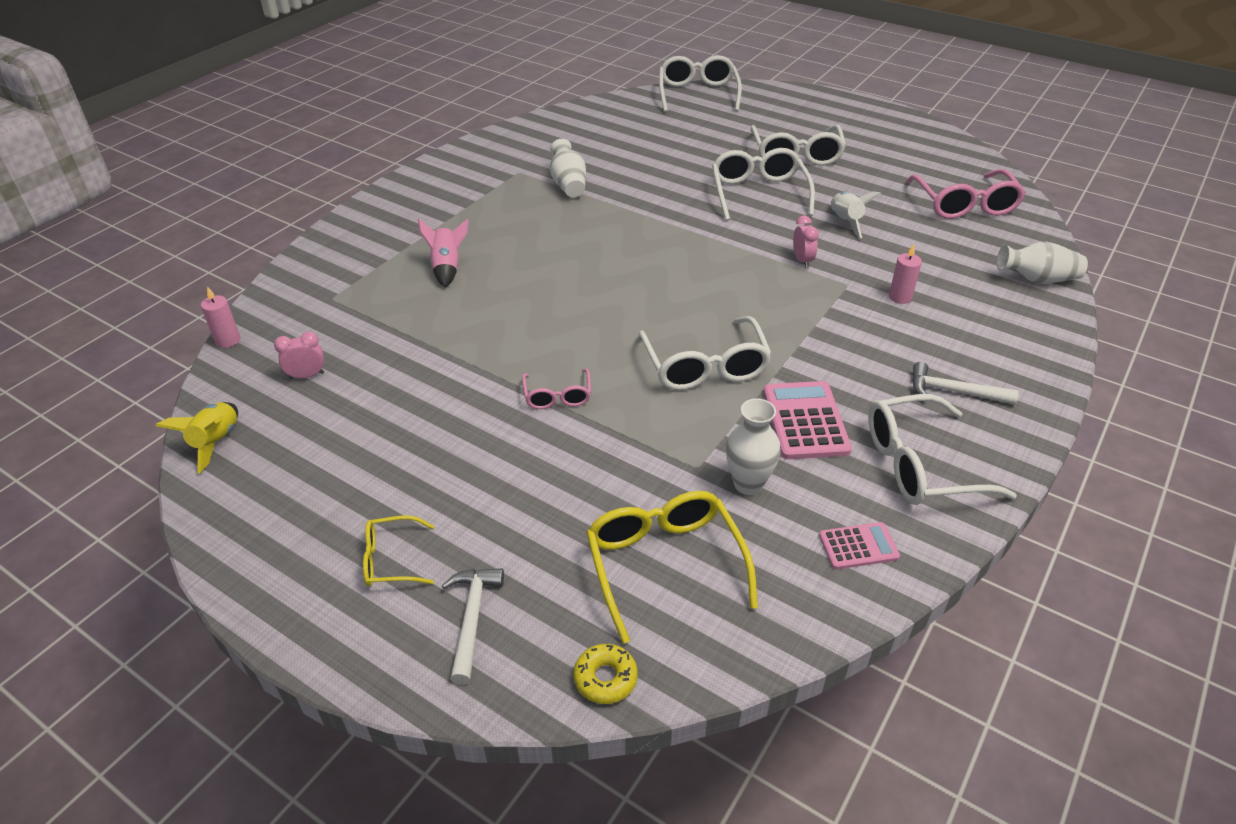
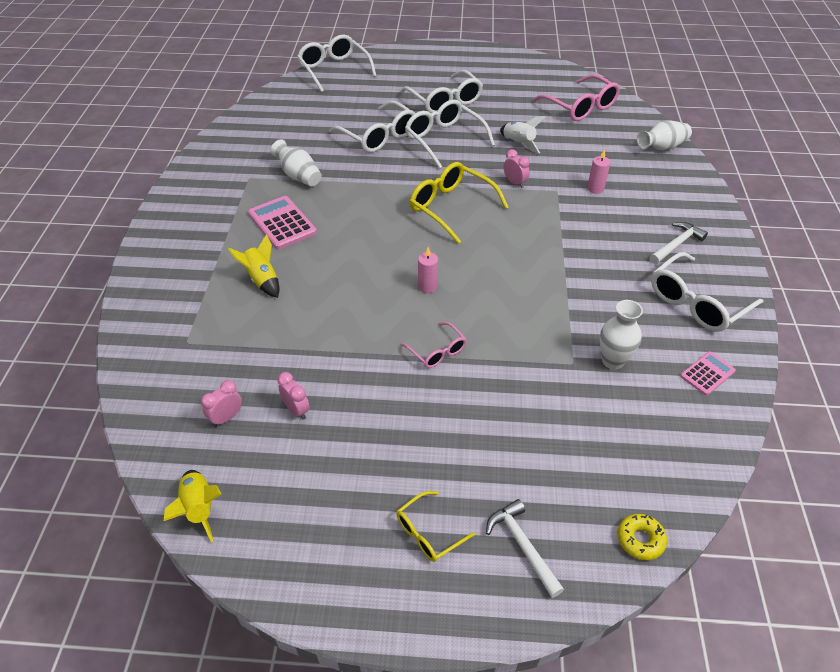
camera: 30 degrees left, 5 degrees up
(228, 340) = (126, 416): pink candle -> pink candle (427, 286)
(373, 394) = (296, 410): none -> pink clock
(447, 268) = (262, 280): pink rocket -> yellow rocket
(664, 564) = (609, 442): yellow glasses -> yellow glasses (451, 207)
(705, 367) = (517, 287): white glasses -> white glasses (379, 136)
(805, 421) = (610, 301): pink calculator -> pink calculator (282, 223)
(953, 392) = (676, 244): white hammer -> white hammer turned 150 degrees clockwise

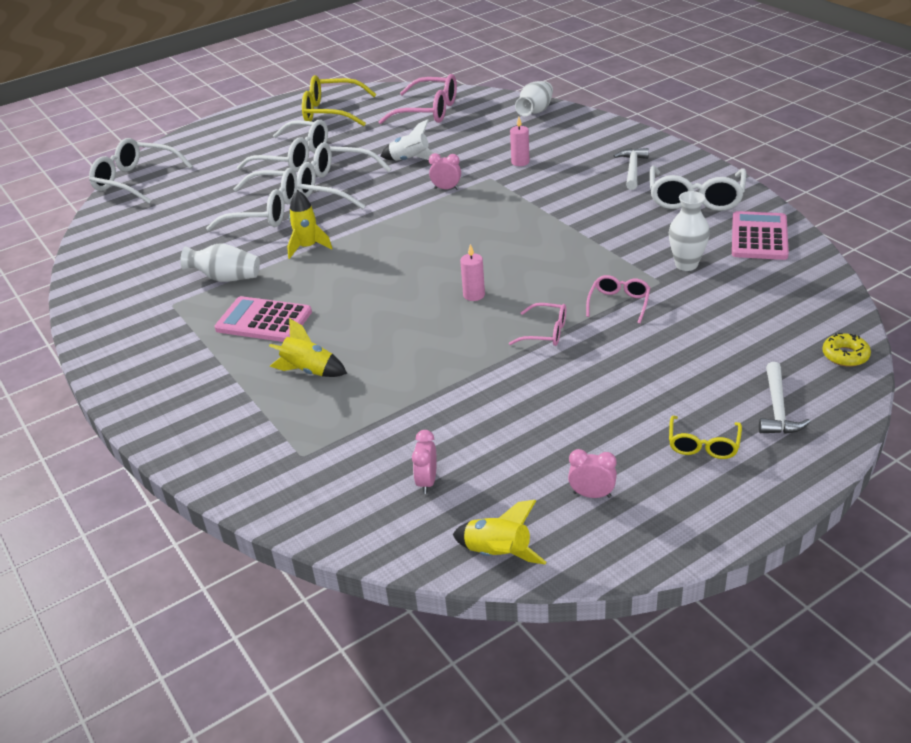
camera: 35 degrees left, 10 degrees down
(296, 410) = (483, 438): pink clock -> pink clock (592, 494)
(371, 180) = (308, 247): none -> yellow rocket
(451, 207) = (414, 231): yellow glasses -> yellow glasses (331, 112)
(518, 362) = (619, 303): none -> pink glasses
(522, 546) = (777, 408): white hammer -> white hammer turned 105 degrees counterclockwise
(707, 373) = (759, 237): pink calculator -> pink calculator, size x1.68

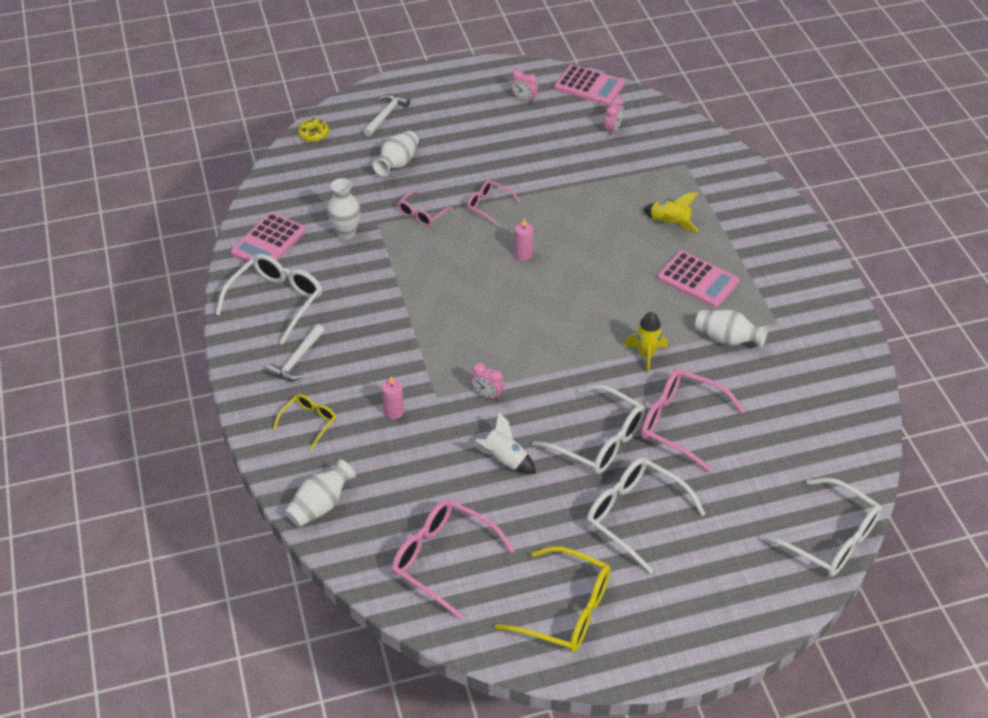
camera: 165 degrees left, 10 degrees up
(266, 212) = (680, 423): white glasses -> pink glasses
(498, 554) = (589, 86): yellow rocket -> pink calculator
(698, 349) = (397, 163): none -> white vase
(703, 445) = (445, 107): yellow glasses -> yellow glasses (309, 422)

